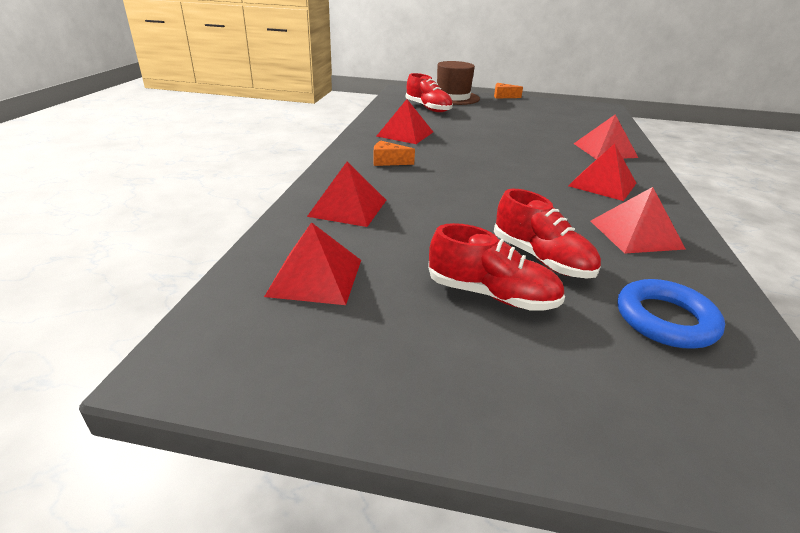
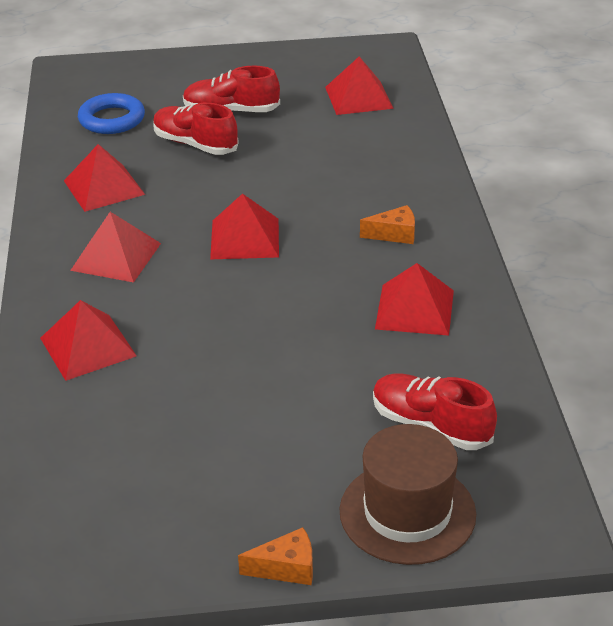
camera: 165 degrees right, 5 degrees up
(348, 208) = (385, 157): red pyramid -> red pyramid (245, 238)

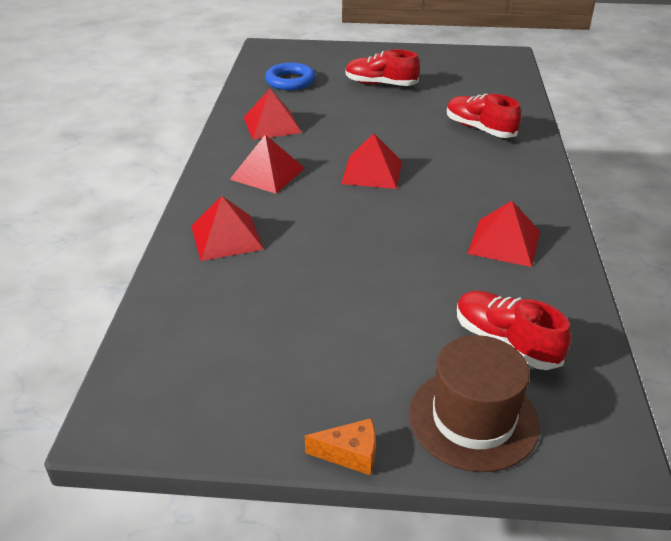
camera: 10 degrees right, 0 degrees up
(195, 144) = (348, 103): red shoe -> red shoe (479, 129)
(358, 97) = (480, 84): red pyramid -> none
(394, 234) = (495, 183): orange cheese -> none

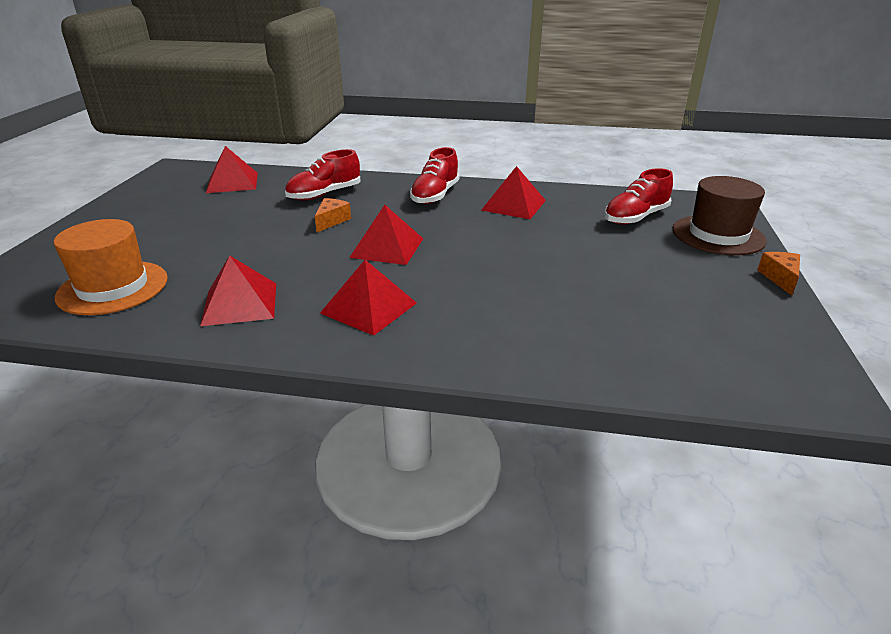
camera: 85 degrees left, 5 degrees down
(226, 237) = (505, 335): red pyramid -> red pyramid (232, 182)
(290, 81) = (113, 287): blue ring -> orange hat
(380, 84) = (182, 230): red shoe -> red shoe (435, 195)
(420, 140) = (331, 221): none -> orange cheese

